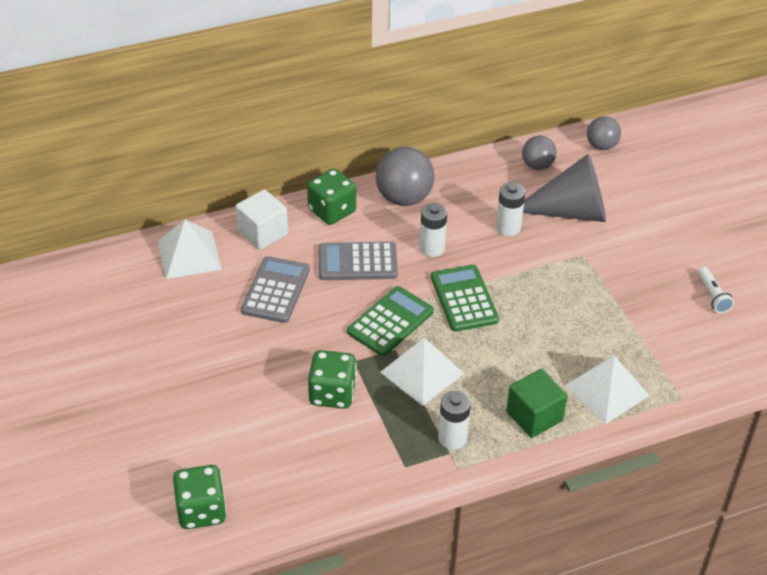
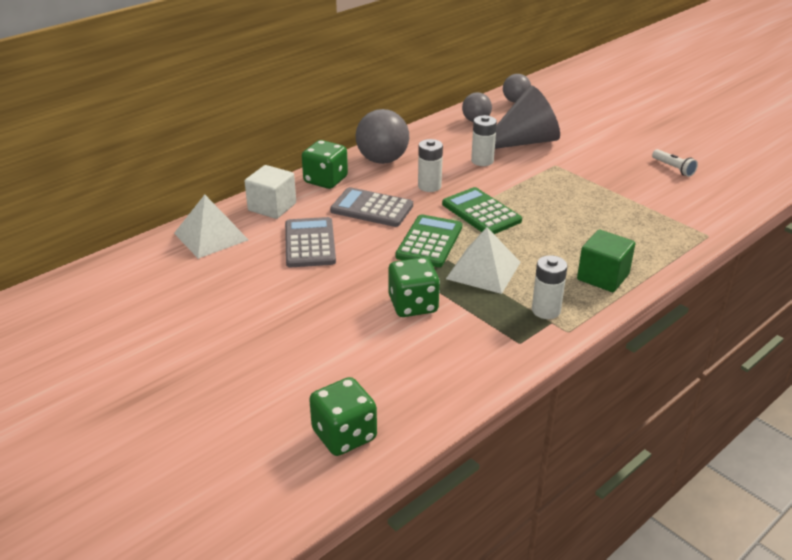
camera: 20 degrees left, 10 degrees down
(357, 262) = (372, 208): grey calculator -> grey calculator turned 45 degrees clockwise
(607, 390) = (646, 245): white pyramid -> none

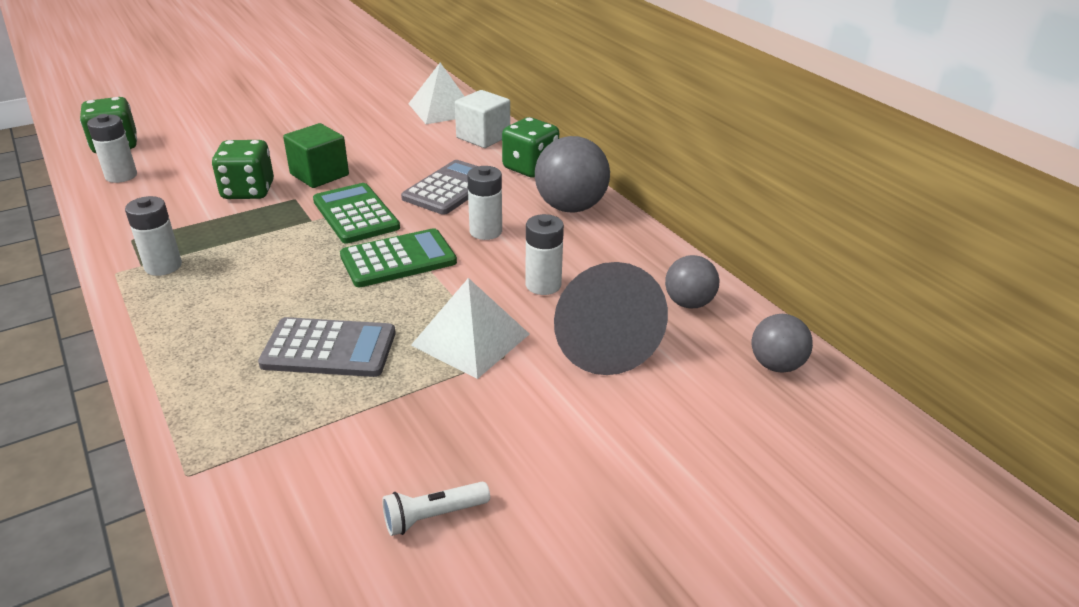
camera: 100 degrees right, 0 degrees up
(309, 243) = (399, 150): grey calculator -> grey calculator (329, 348)
(413, 398) = (121, 176): none -> white battery
(429, 242) = (355, 214): green calculator -> green calculator turned 150 degrees counterclockwise
(483, 270) = (272, 239): white pyramid -> white pyramid (471, 339)
(603, 277) = (183, 324): green cube -> green cube (319, 175)

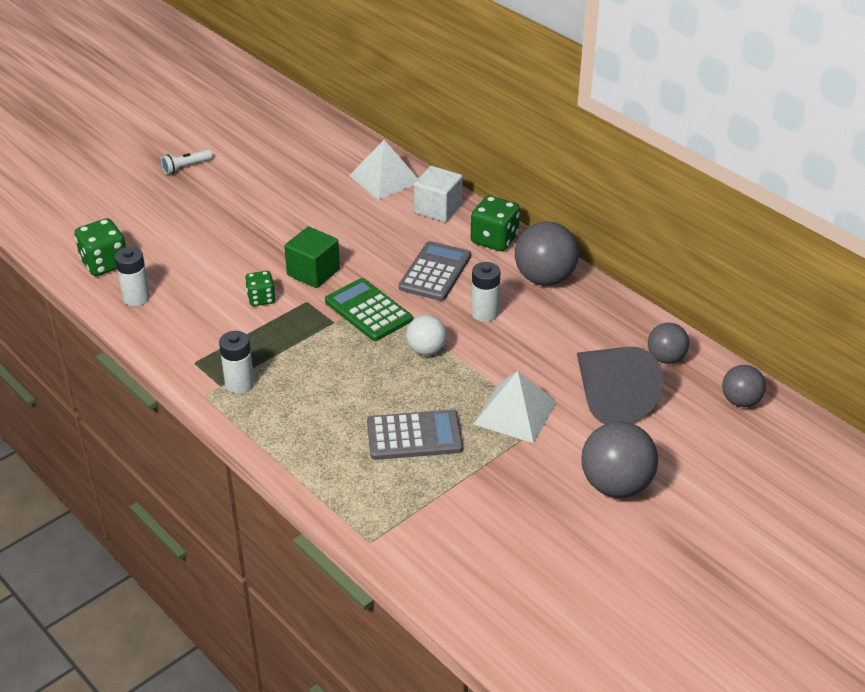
camera: 10 degrees left, 5 degrees up
(248, 191) = (261, 299): green dice -> green dice, size x0.63
(398, 259) = (426, 350): green calculator -> white ball
(433, 516) = (546, 542): white flashlight -> white flashlight (186, 167)
(543, 285) = (550, 358): white battery -> none
(568, 449) = (616, 485): none -> grey ball

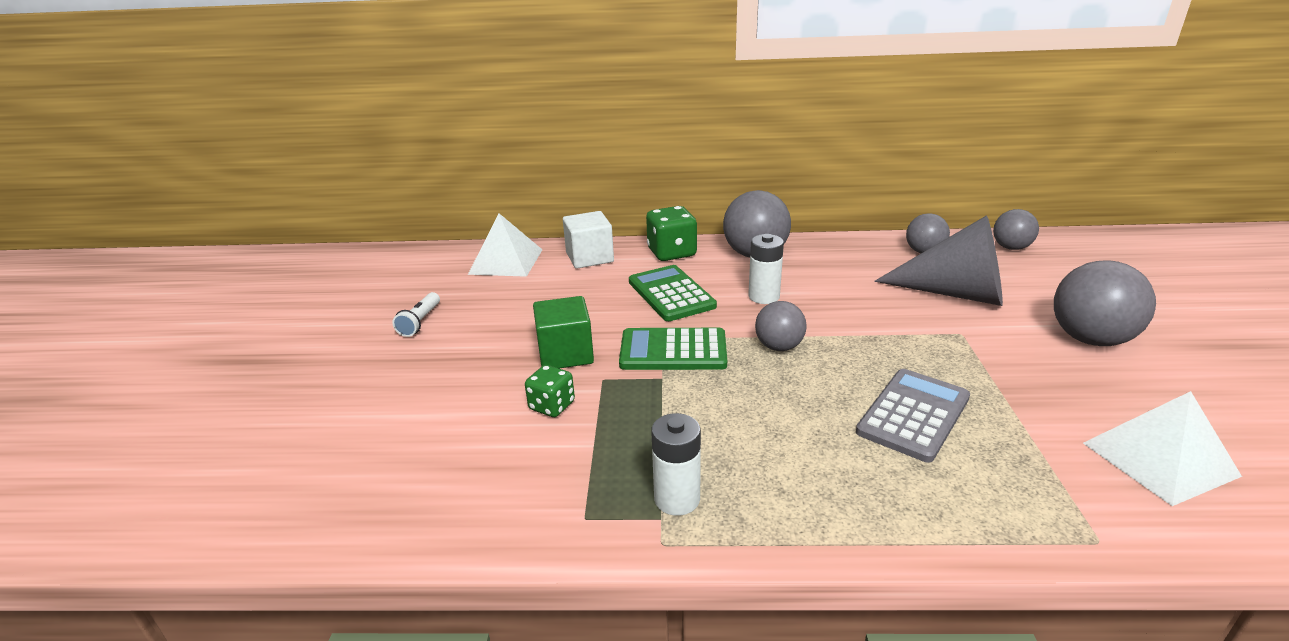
camera: 45 degrees left, 10 degrees down
(104, 263) = (281, 496): green dice -> none
(136, 298) = (389, 503): white battery -> none
(186, 167) = (264, 350): white flashlight -> white flashlight (420, 322)
(426, 350) = (779, 347): white ball -> grey ball
(435, 272) = (671, 294): grey calculator -> green calculator
(515, 412) = (931, 342): white pyramid -> white pyramid (1159, 459)

